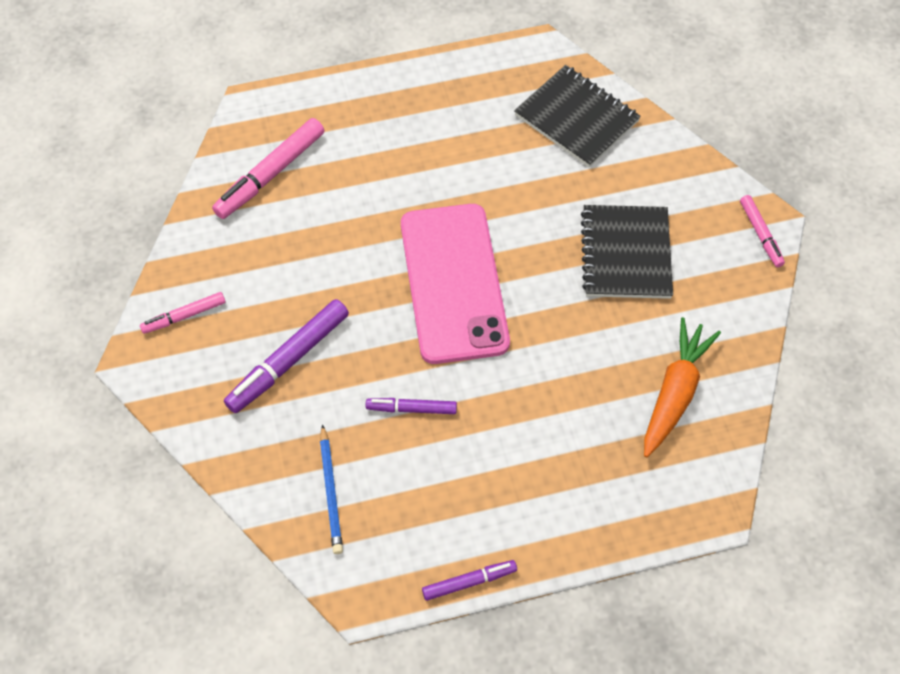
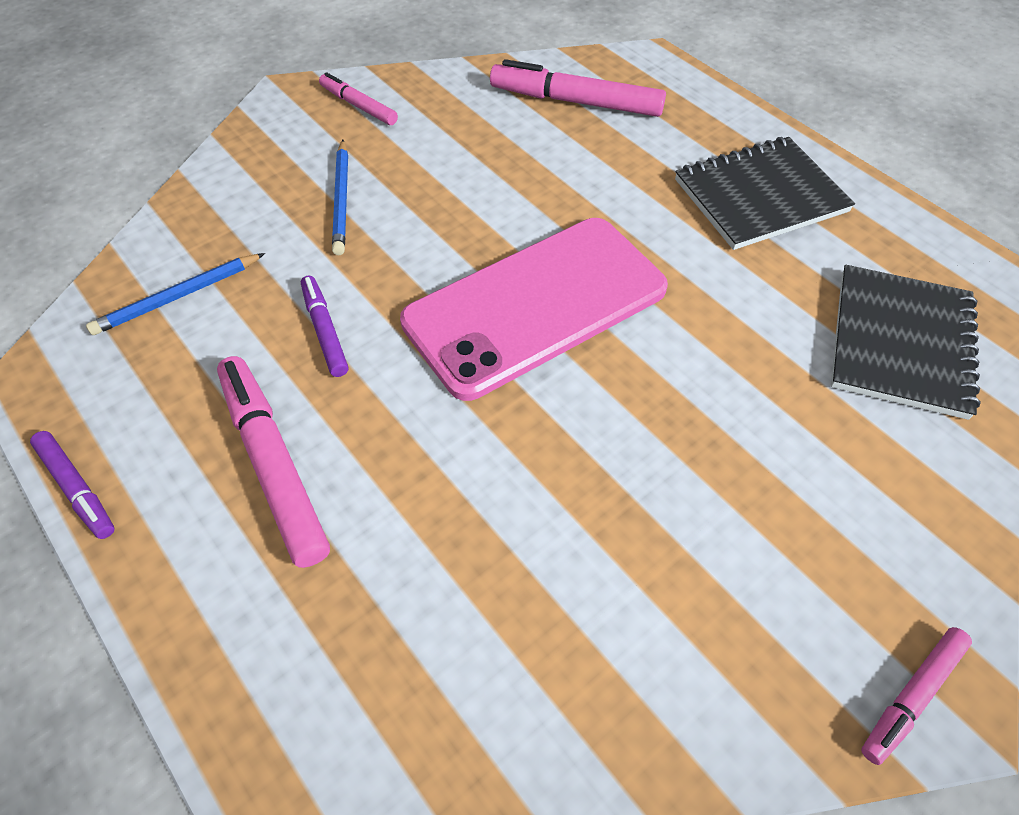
camera: 65 degrees right, 5 degrees down
(289, 361) = (341, 199): purple marker -> blue pencil
(504, 467) = (273, 464): none -> pink marker
(625, 254) = (717, 490): black notebook -> black notebook (759, 196)
(675, 392) = (504, 661): orange carrot -> none

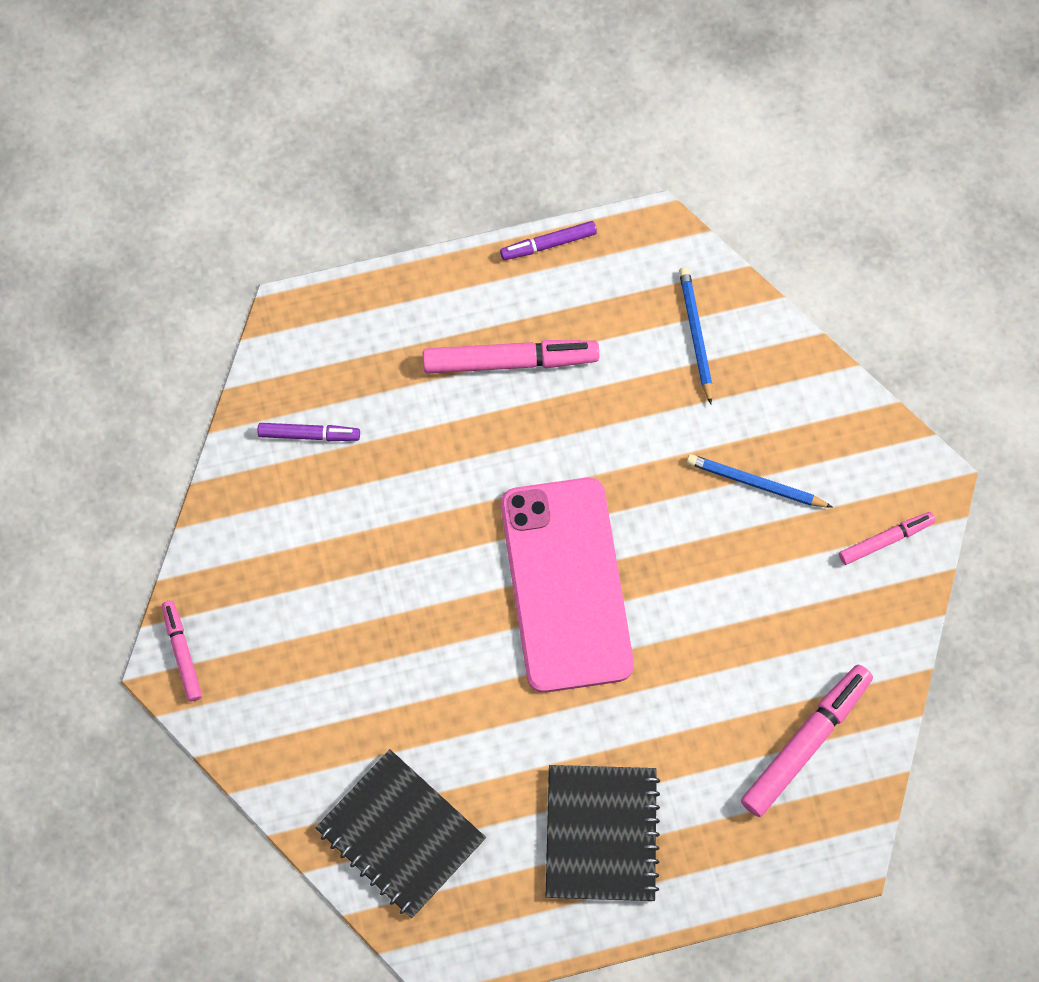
camera: 115 degrees right, 15 degrees up
(324, 331) = (612, 426): purple marker -> purple marker (309, 434)

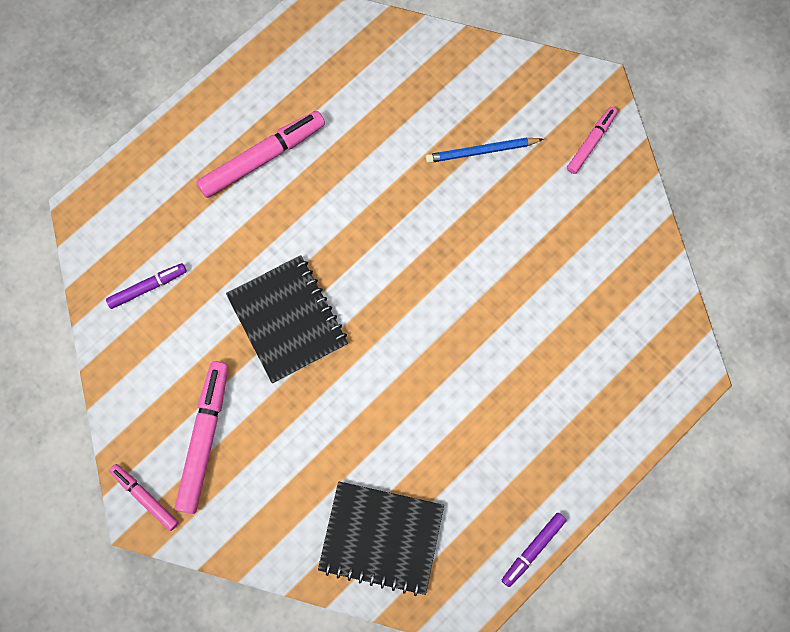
camera: 30 degrees left, 5 degrees up
(548, 244) = (242, 62): purple marker -> purple marker (533, 549)
(566, 584) = (393, 292): pink phone -> none
(601, 834) = (521, 454): black notebook -> black notebook (288, 320)
(696, 334) = (381, 71): blue pencil -> none
(805, 742) = (620, 310): pink marker -> pink marker (204, 438)

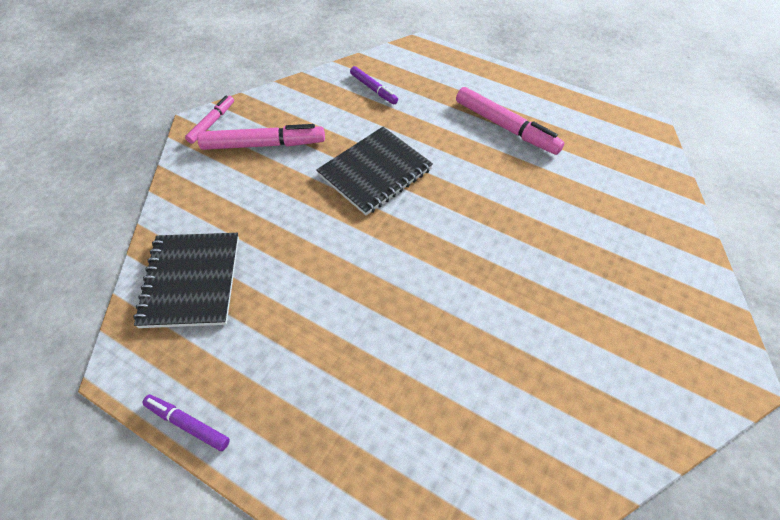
camera: 75 degrees right, 20 degrees down
(481, 151) = (599, 279): blue pencil -> none
(591, 142) = (670, 384): pink marker -> none

